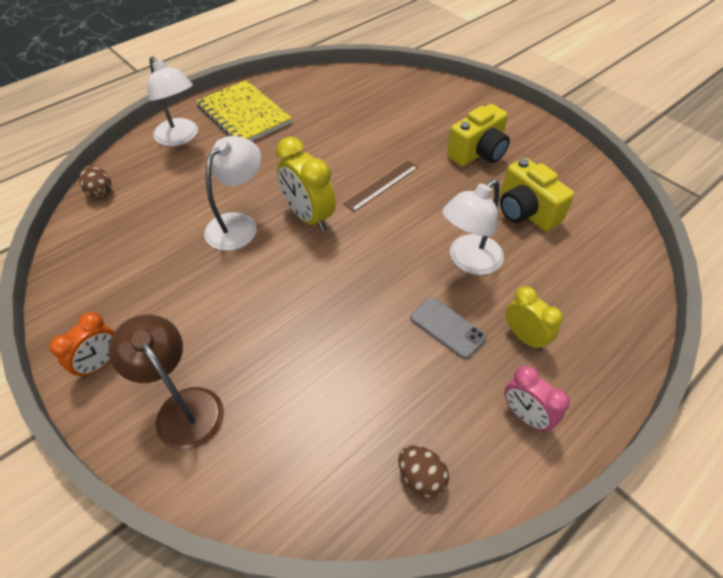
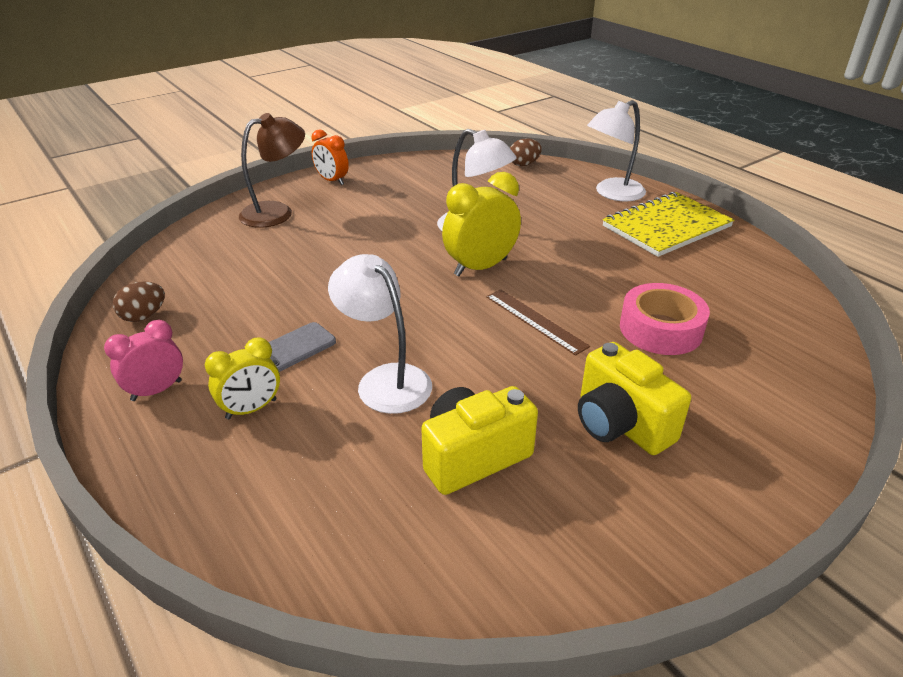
camera: 95 degrees right, 15 degrees down
(382, 130) = (660, 329): none -> pink tape

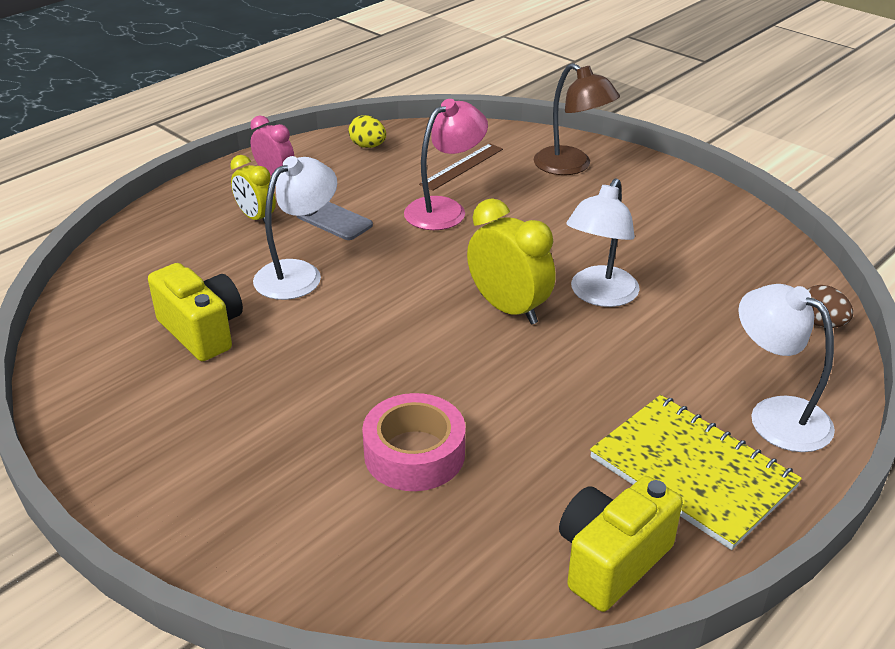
camera: 80 degrees right, 0 degrees up
(144, 316) = (368, 146): brown egg -> yellow egg
(309, 281) = (445, 209): none -> pink lamp
(332, 181) = (665, 184): orange clock -> none
(535, 321) = (409, 355): brown ruler -> brown ruler (462, 166)
(620, 424) = (244, 418): yellow camera -> yellow camera (611, 560)

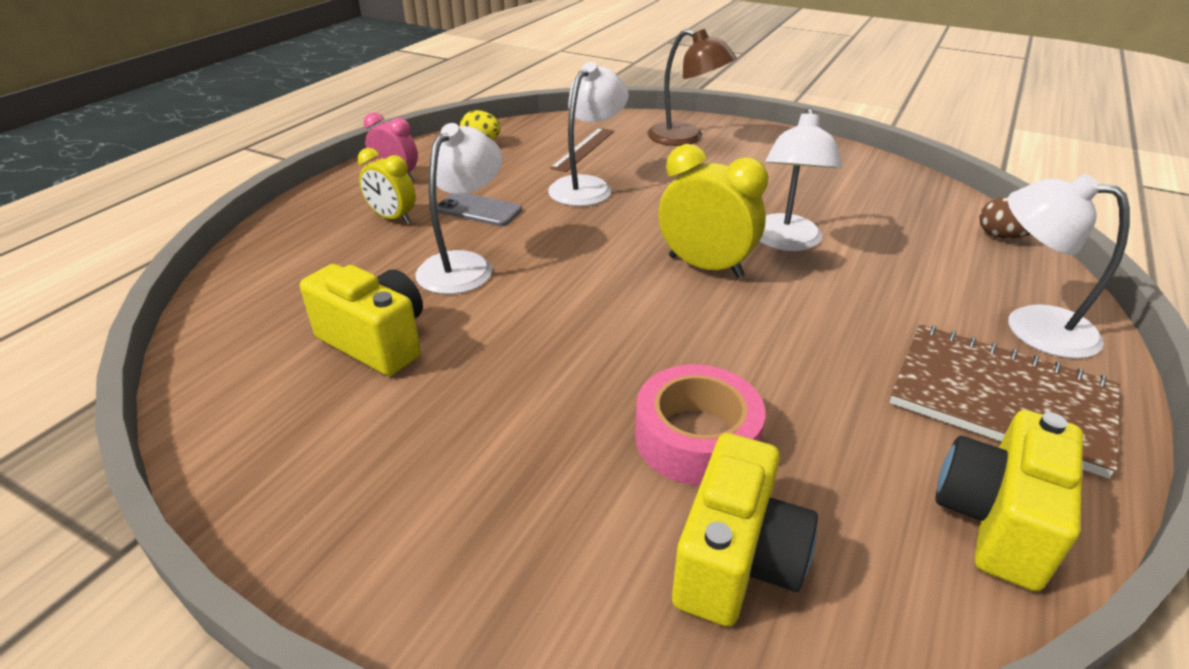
camera: 15 degrees left, 0 degrees up
(393, 545) = (736, 560): none -> yellow camera
(445, 209) = (587, 186): pink lamp -> white lamp
(692, 472) = (1001, 399): yellow notebook -> brown notebook

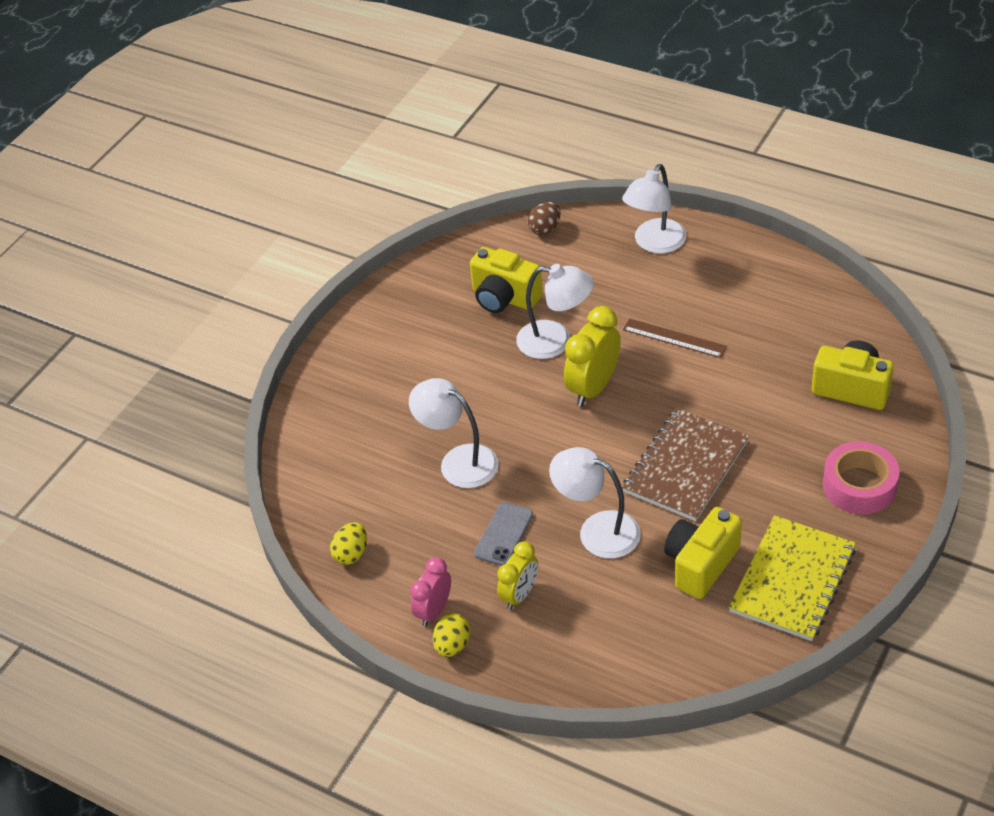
camera: 85 degrees left, 10 degrees up
(303, 431) = (793, 580): none -> yellow notebook
(349, 186) = (452, 645): none -> yellow egg
(583, 149) = (374, 469): brown ruler -> brown ruler (674, 338)
(686, 138) = (353, 391): brown lamp -> none
(696, 438) = (772, 399): pink tape -> pink tape (859, 485)
(995, 521) = (812, 297): yellow camera -> yellow camera (504, 298)
(1001, 399) = (724, 273): brown notebook -> brown notebook (685, 466)

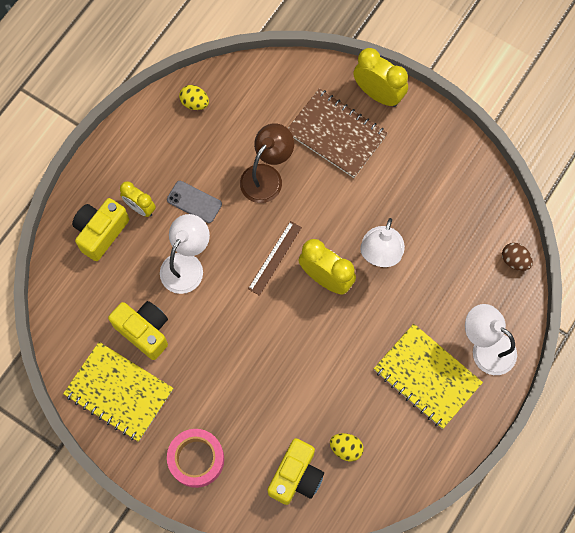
camera: 90 degrees right, 25 degrees up
(333, 363) = (378, 94): none -> yellow clock
(434, 611) = (137, 153): pink clock -> none
(452, 645) = (107, 163): yellow egg -> yellow egg (346, 448)
(458, 461) = (266, 176): white lamp -> brown lamp
(504, 298) = (434, 221): yellow camera -> yellow camera (101, 232)
(674, 338) = (371, 347): brown ruler -> brown ruler (274, 258)
(685, 466) = (236, 334): brown notebook -> brown notebook (336, 134)
(700, 288) = (427, 377): none -> yellow notebook

